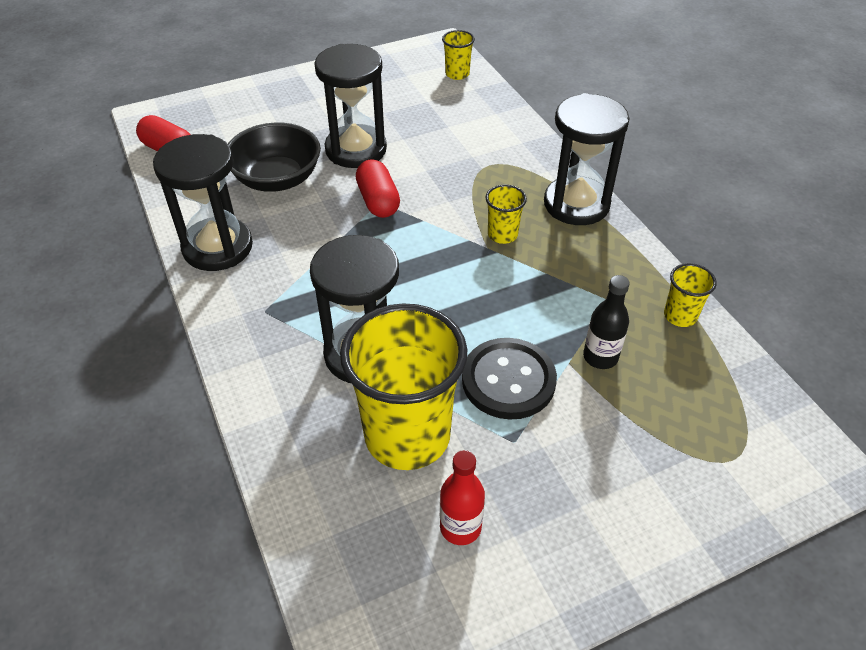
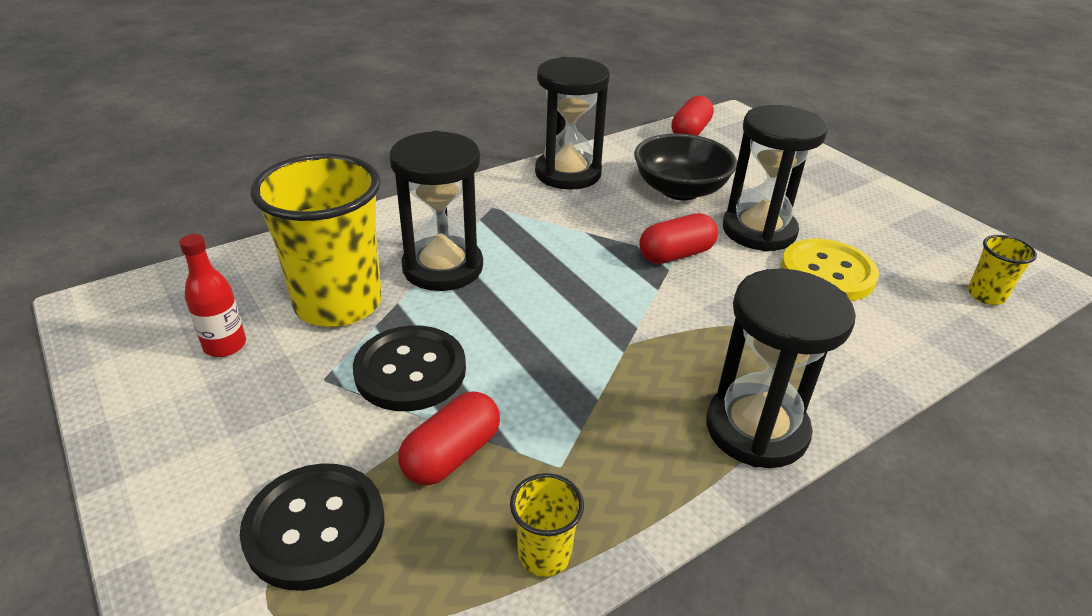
camera: 80 degrees right, 10 degrees down
(419, 131) = (827, 273): none -> yellow button
(502, 235) = (657, 355): yellow cup -> none
(600, 357) = (452, 455): black bottle -> red capsule
(669, 436) = (315, 527): none -> black button

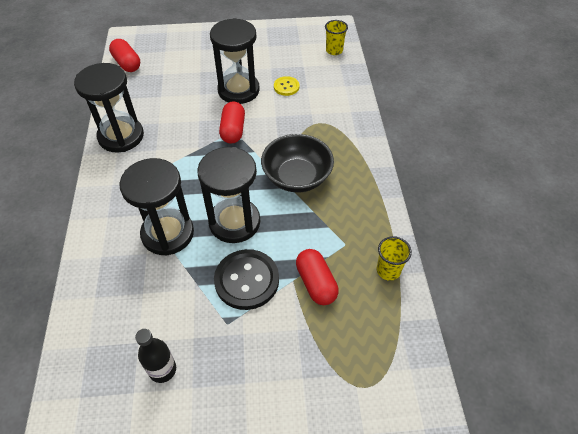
camera: 60 degrees left, 15 degrees up
(225, 345) = (162, 370): red bottle -> black bottle
(315, 527) = (330, 355): black button -> none
(338, 303) = (164, 297): yellow cup -> none
(680, 190) = (180, 99): black bowl -> black bowl (297, 177)
(756, 429) = (362, 167): black hourglass -> black hourglass (234, 222)
(827, 273) = (286, 87): yellow button -> yellow button, size x0.54

